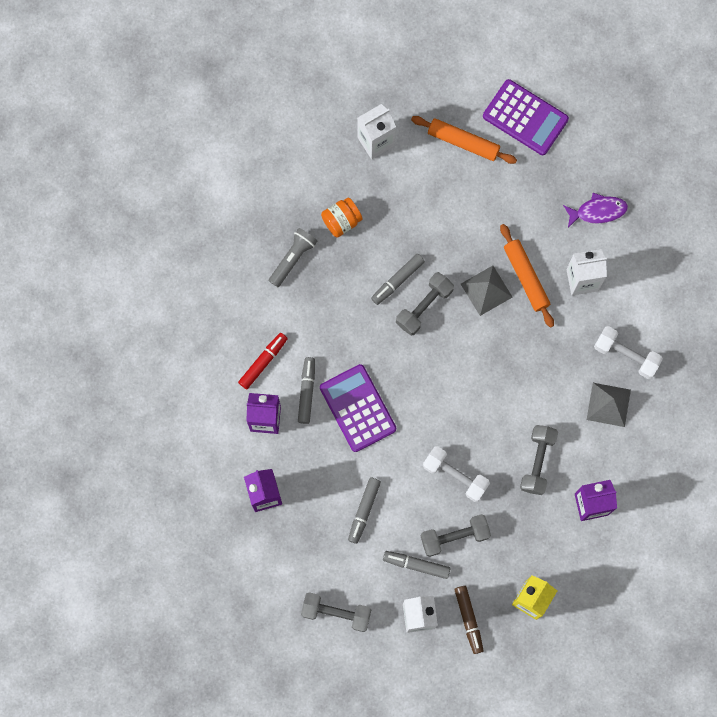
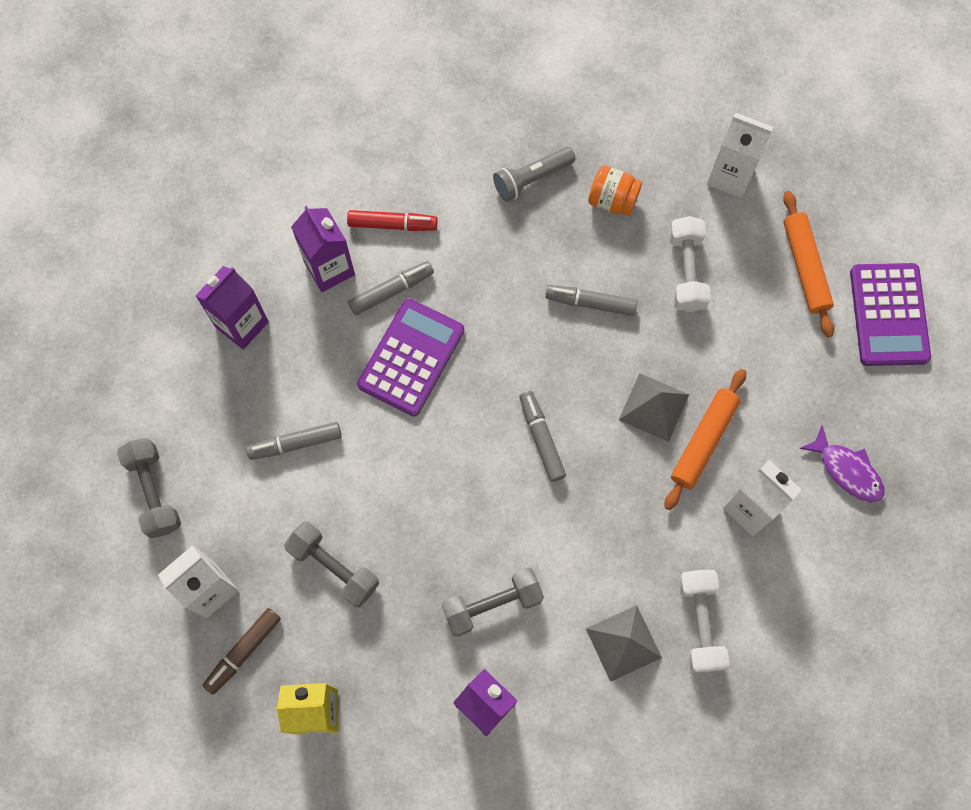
camera: 55 degrees right, 5 degrees down
(293, 258) = (531, 179): grey flashlight -> grey flashlight turned 150 degrees clockwise
(416, 565) = (271, 545): grey marker -> grey marker (541, 438)
(424, 307) = (582, 351): grey dumbbell -> none
(455, 476) = (408, 519): white dumbbell -> white dumbbell (686, 271)

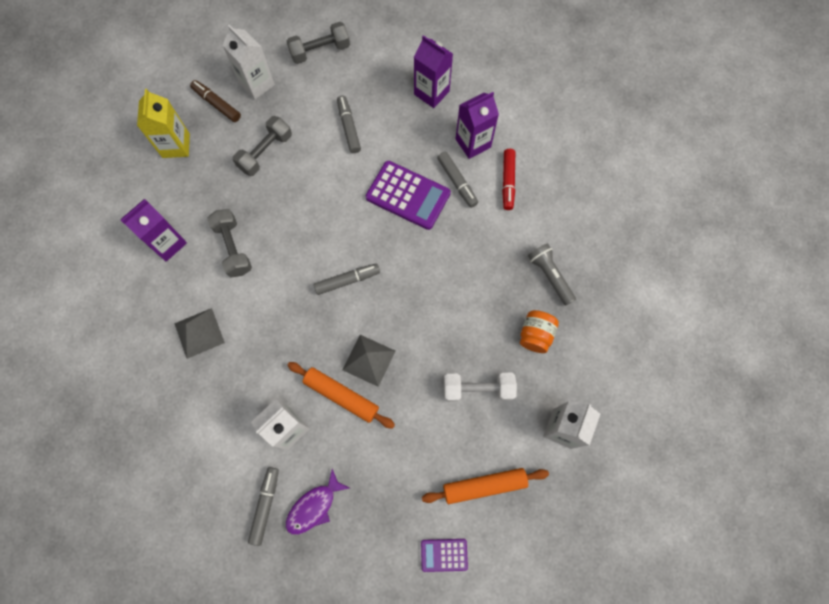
camera: 90 degrees right, 0 degrees up
(590, 303) = (450, 316): grey marker -> grey marker (265, 505)
(699, 623) = (208, 386): white dumbbell -> none
(889, 315) = (444, 555): purple calculator -> purple calculator, size x0.53

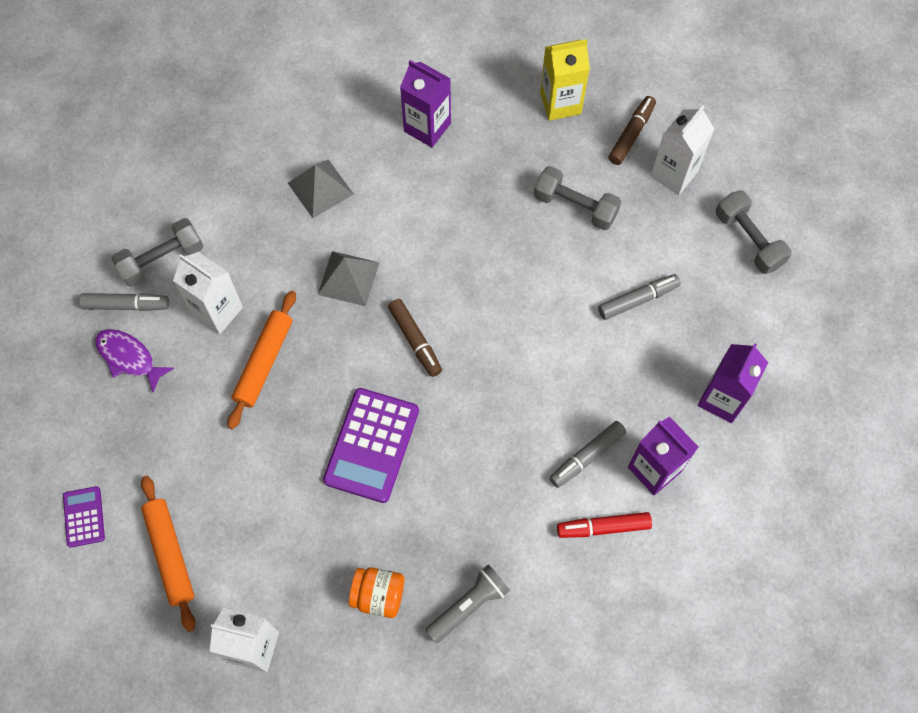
camera: 80 degrees right, 5 degrees down
(233, 248) = (435, 199): grey dumbbell -> grey dumbbell (162, 260)
(347, 281) = (415, 341): grey marker -> brown marker
(369, 360) = (313, 386): grey pyramid -> grey pyramid (348, 278)
(408, 195) = (552, 394): purple calculator -> purple calculator (372, 445)
(478, 389) = (293, 528): white dumbbell -> none

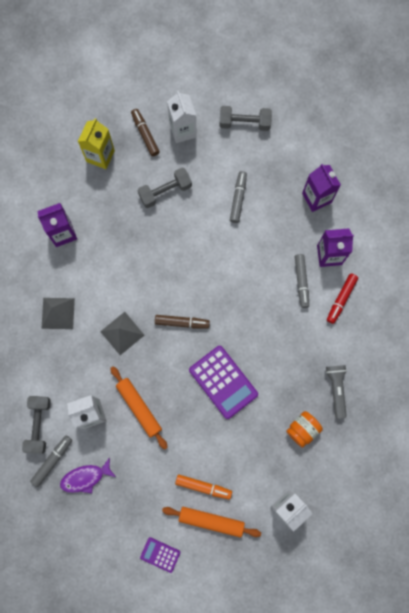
camera: 55 degrees left, 10 degrees up
(210, 513) = (203, 487): none -> orange marker

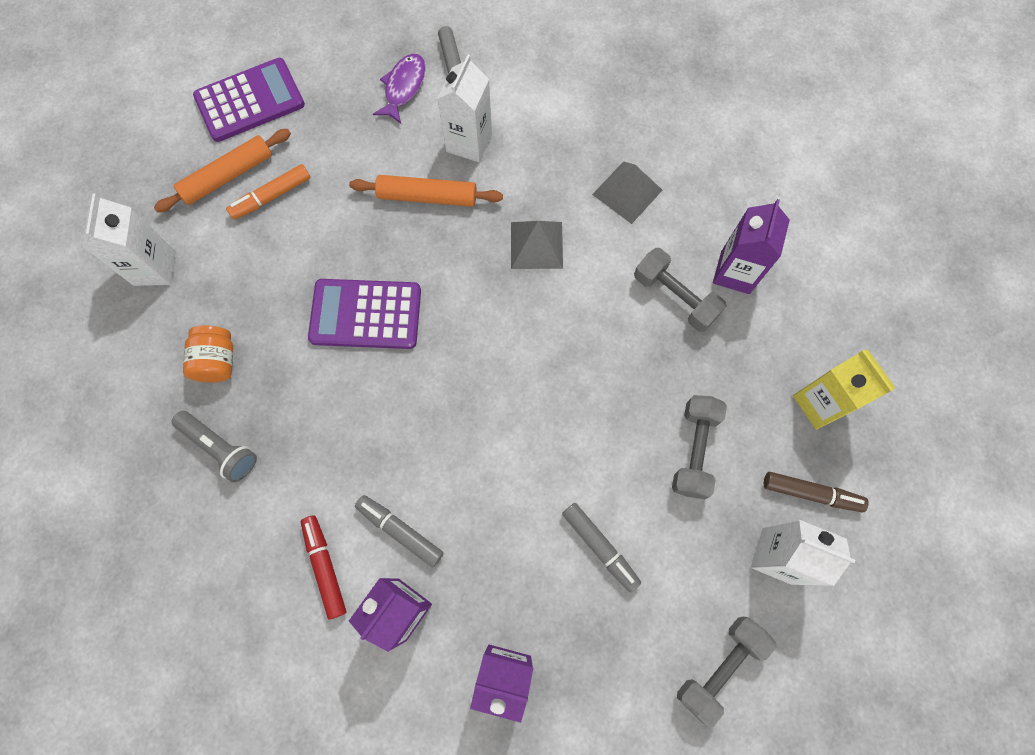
camera: 130 degrees right, 5 degrees down
(39, 425) = (507, 82): grey dumbbell -> grey dumbbell (675, 297)
(160, 554) = (250, 101): purple calculator -> purple calculator, size x1.90
(182, 323) = (486, 325): brown marker -> none

